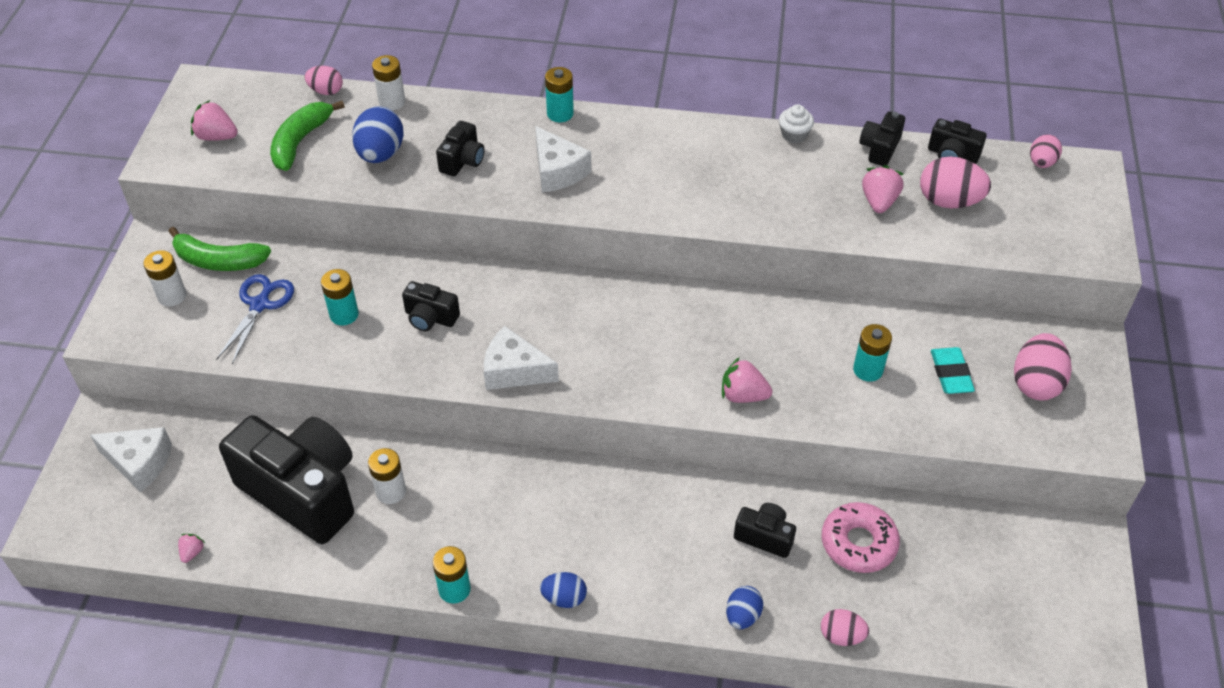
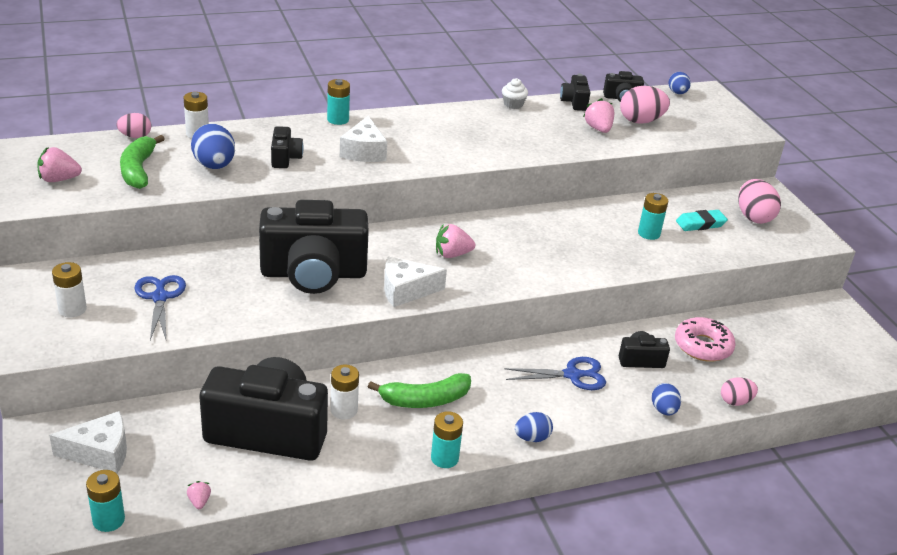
camera: 30 degrees left, 15 degrees down
(218, 261) = (99, 277): green banana -> green banana (425, 400)
(344, 314) = (239, 287): turquoise battery -> turquoise battery (108, 520)
(430, 317) = (313, 274): black camera -> black camera, size x2.27
(557, 171) = (364, 151): white cheese -> white cheese turned 60 degrees clockwise
(668, 530) = (572, 375): none -> blue scissors
(743, 395) = (581, 266): pink strawberry -> pink strawberry (452, 254)
(951, 373) = (700, 224): turquoise eraser -> turquoise eraser turned 75 degrees counterclockwise
(1041, 163) = (677, 93): pink egg -> blue egg

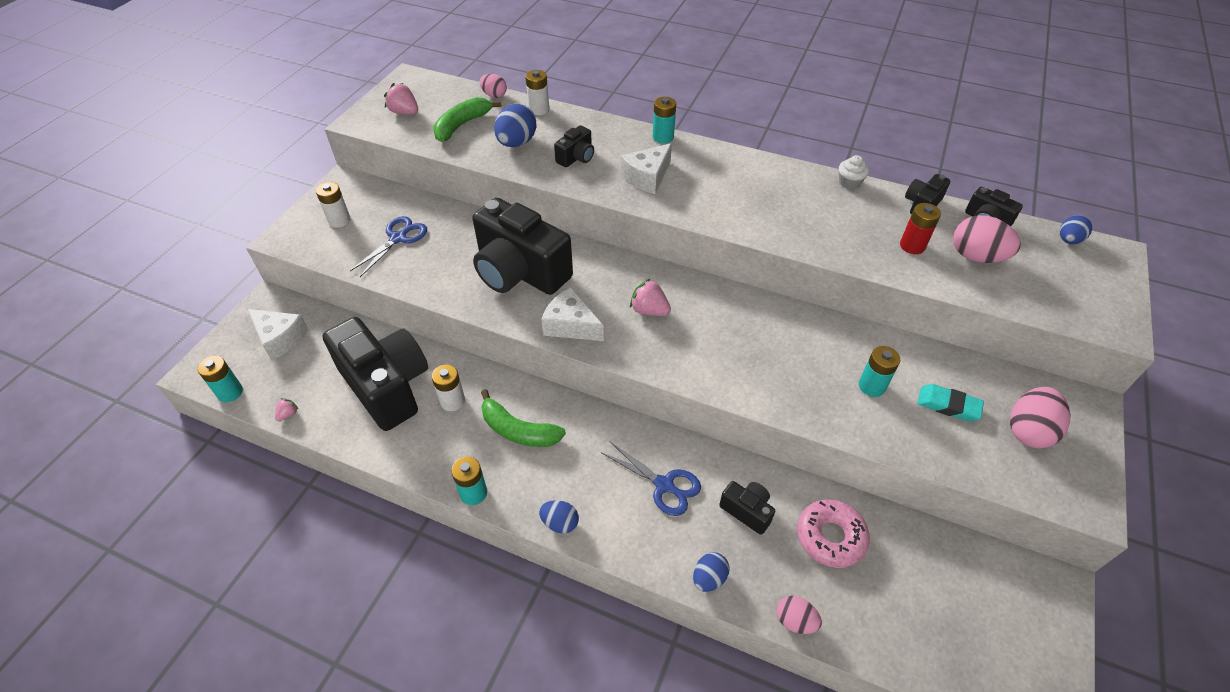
camera: 45 degrees right, 15 degrees up
(598, 129) = (912, 246): pink strawberry -> red battery

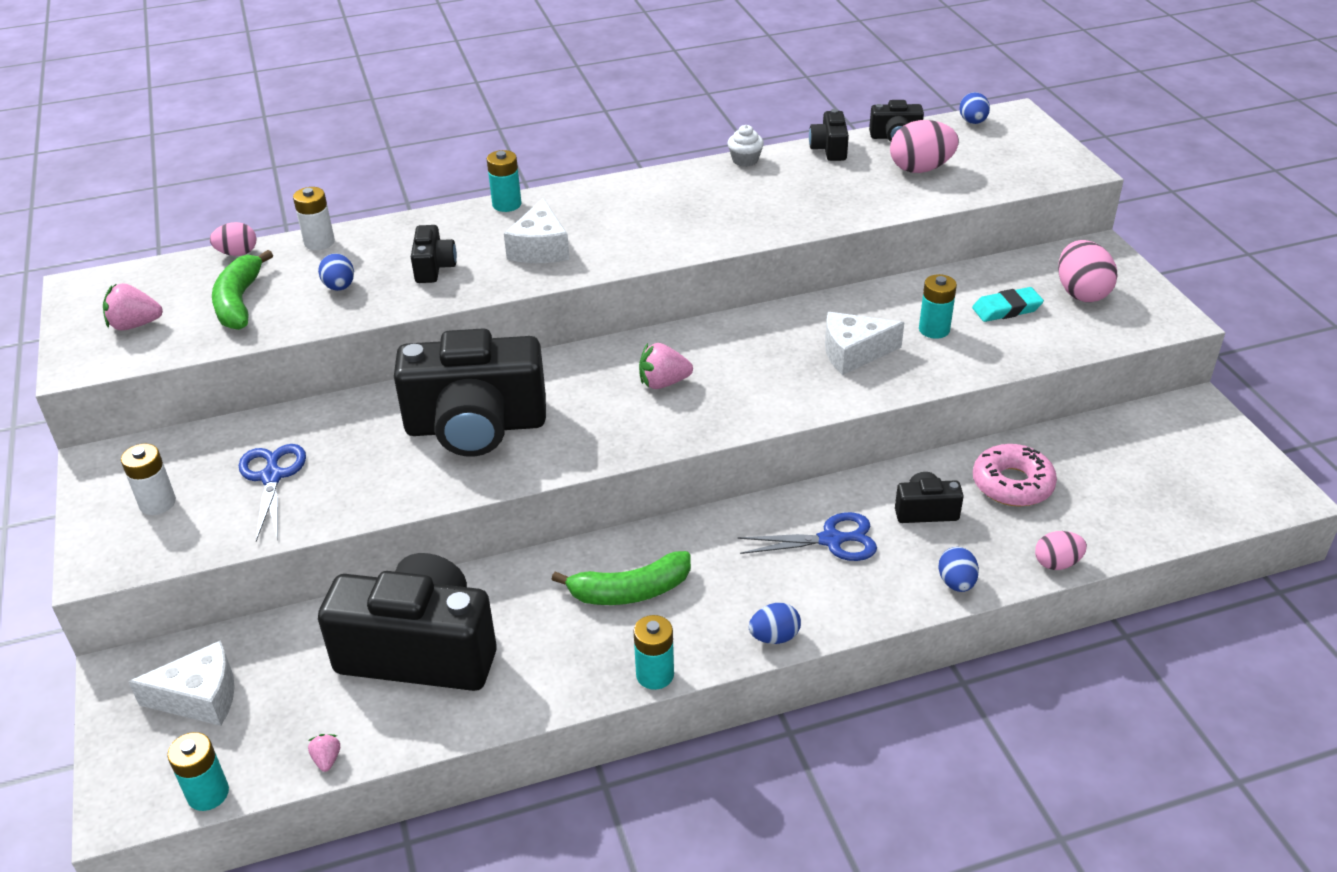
camera: 40 degrees left, 10 degrees down
(452, 401) = (521, 614): white battery -> none
(517, 143) = (339, 287): blue egg -> blue egg, size x0.61
(571, 325) = (599, 441): white cheese -> white cheese (853, 353)
(912, 246) = (861, 186): red battery -> none

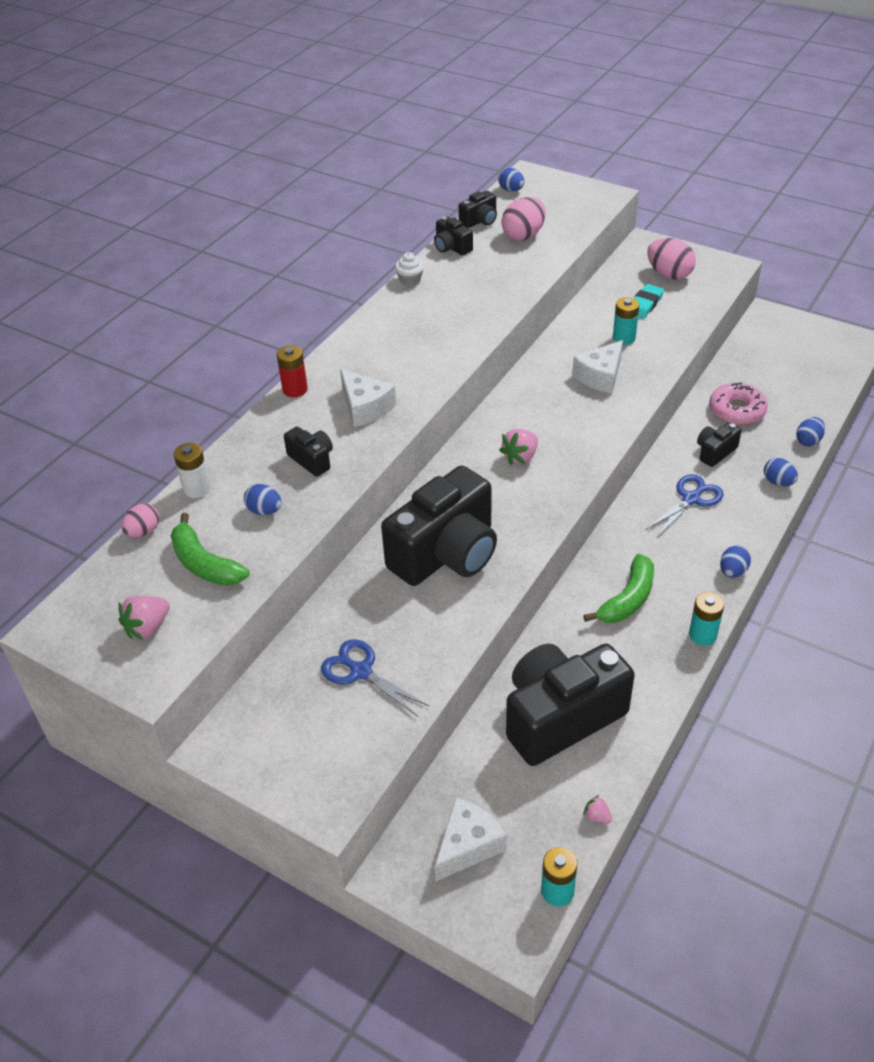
camera: 40 degrees left, 5 degrees up
(157, 503) = (306, 742): white battery -> none
(507, 204) = (295, 389): turquoise battery -> red battery
(1057, 563) = (808, 441): pink egg -> blue egg

